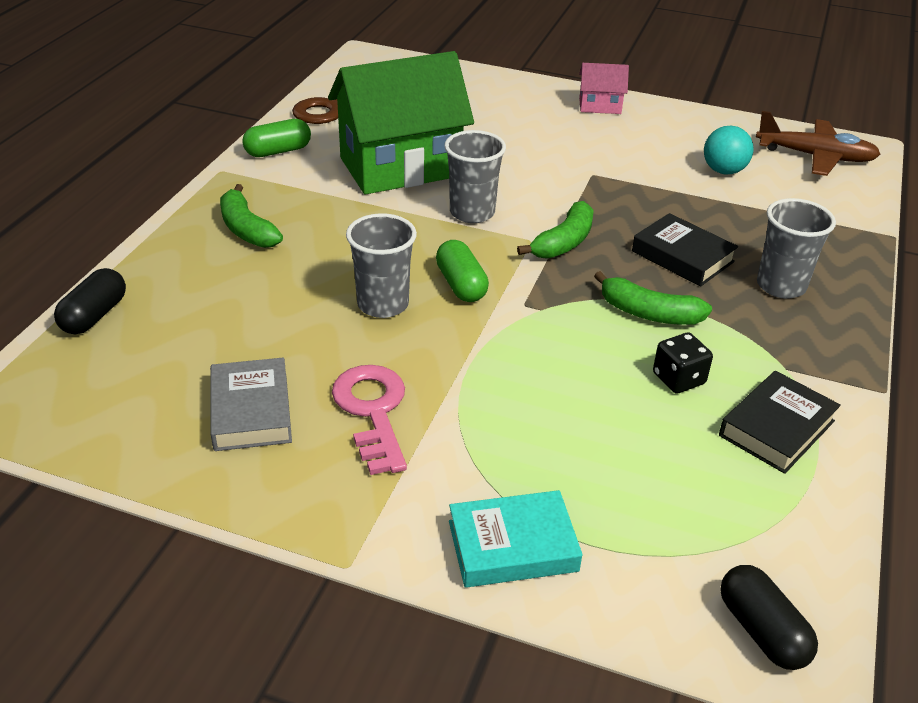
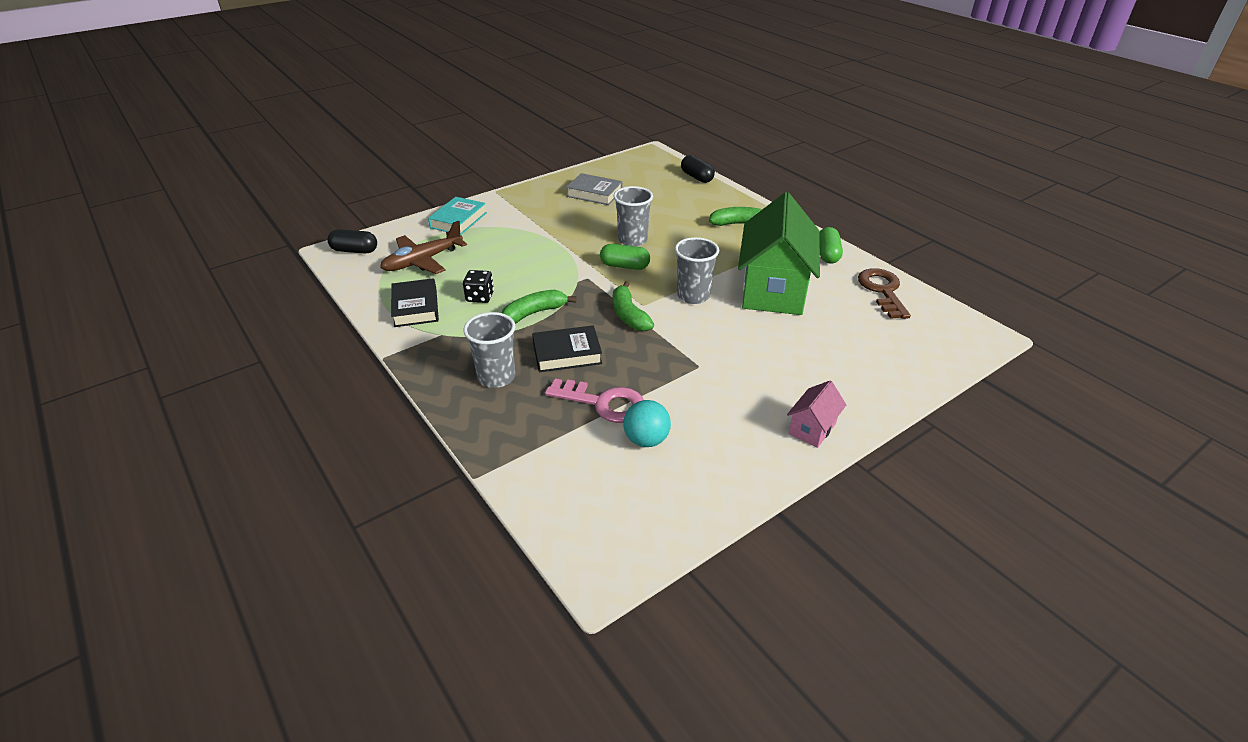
camera: 125 degrees right, 0 degrees up
(373, 411) = (562, 216): pink key -> pink key (603, 403)
(816, 157) = (617, 521): brown plane -> brown plane (422, 261)

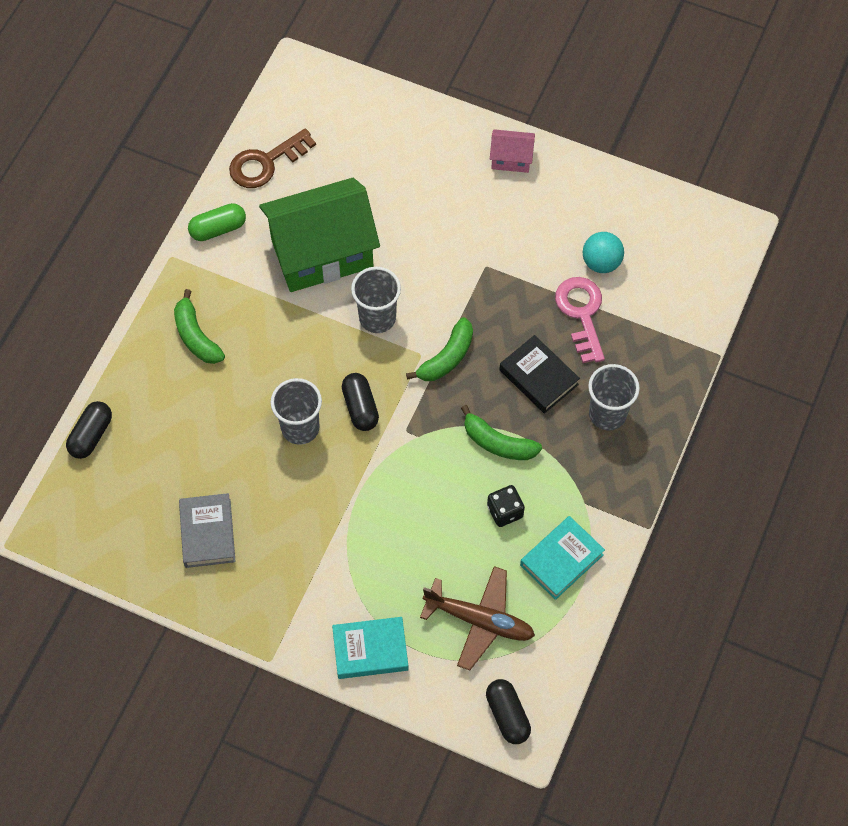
camera: 120 degrees left, 25 degrees up
(415, 307) = (561, 560): black book -> turquoise book
(624, 266) = (360, 407): green capsule -> black capsule

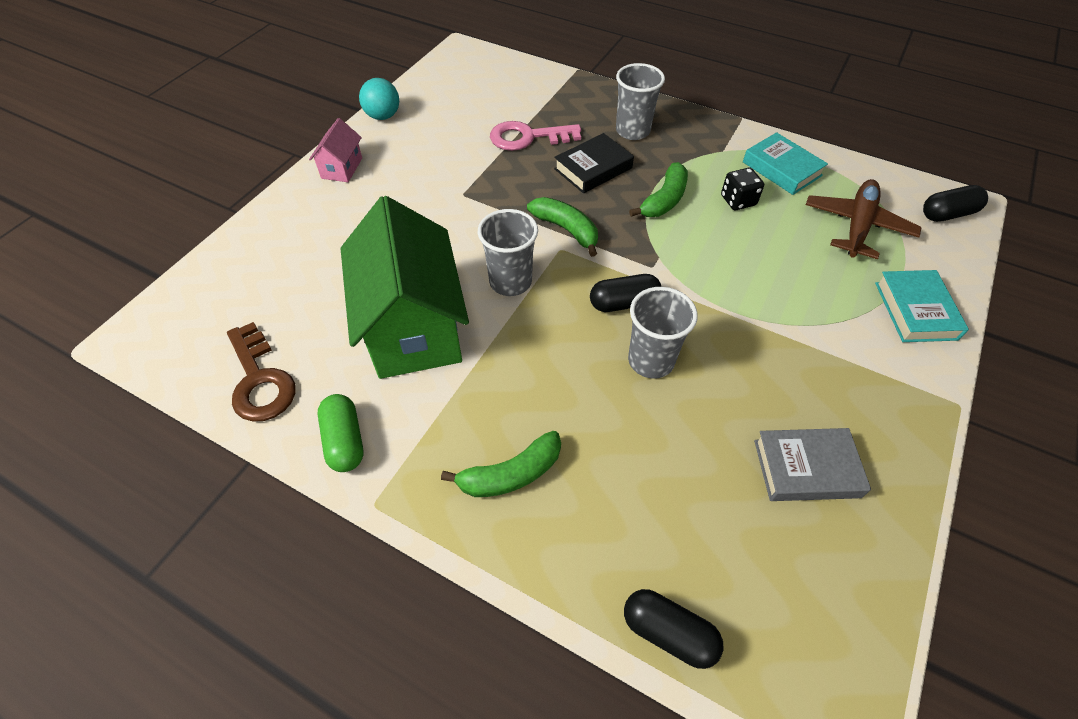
camera: 85 degrees left, 10 degrees down
(601, 262) = (476, 122): turquoise ball -> turquoise ball (383, 116)

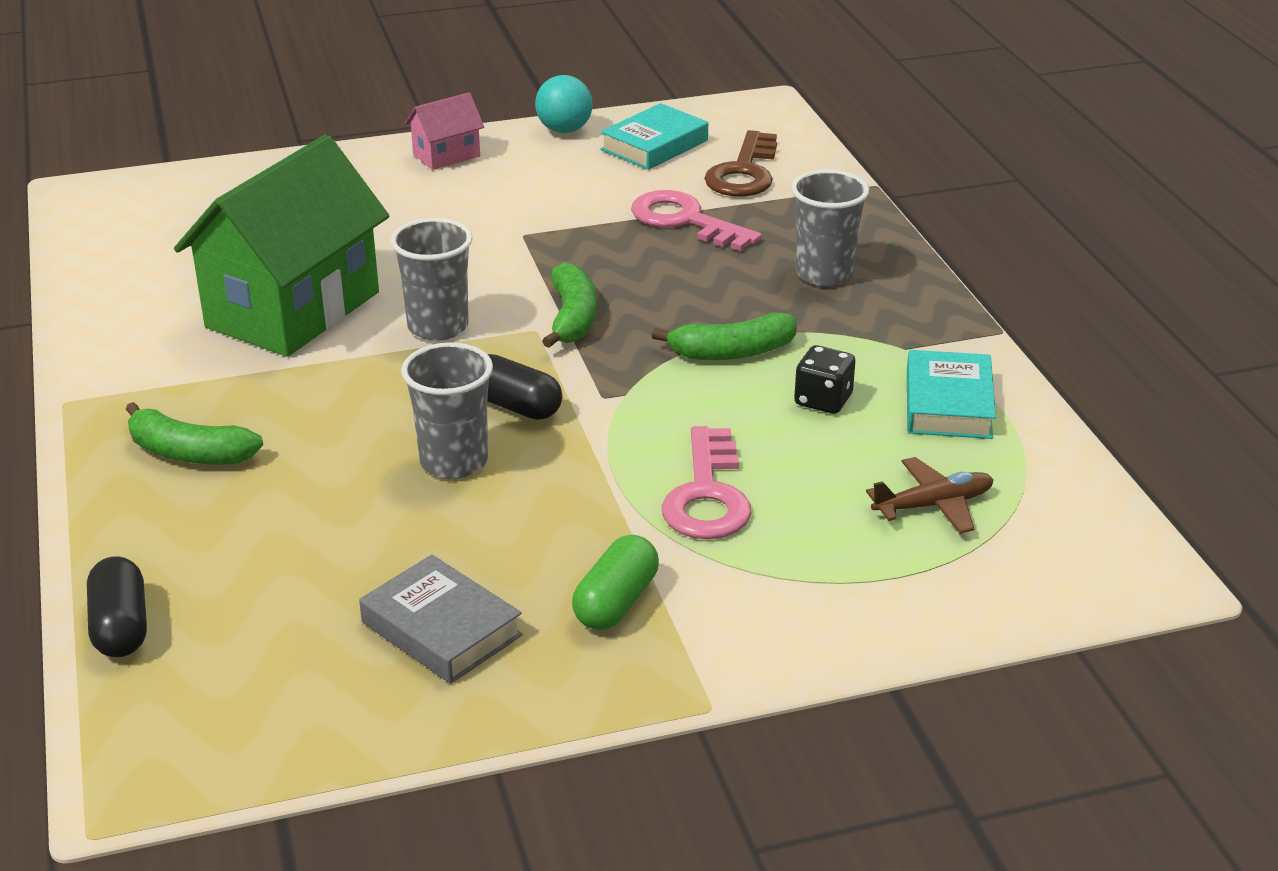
camera: 45 degrees right, 20 degrees down
(260, 380) = (120, 274): brown key -> brown key (744, 172)
(345, 440) = (112, 350): green capsule -> green capsule (616, 602)
(593, 168) = (705, 283): black book -> none
(779, 289) = (707, 495): none -> pink key
(857, 225) = (933, 505): brown plane -> brown plane, size x0.66
(915, 311) = (836, 612): turquoise book -> turquoise book (654, 145)
(947, 214) = (1097, 569): black capsule -> none

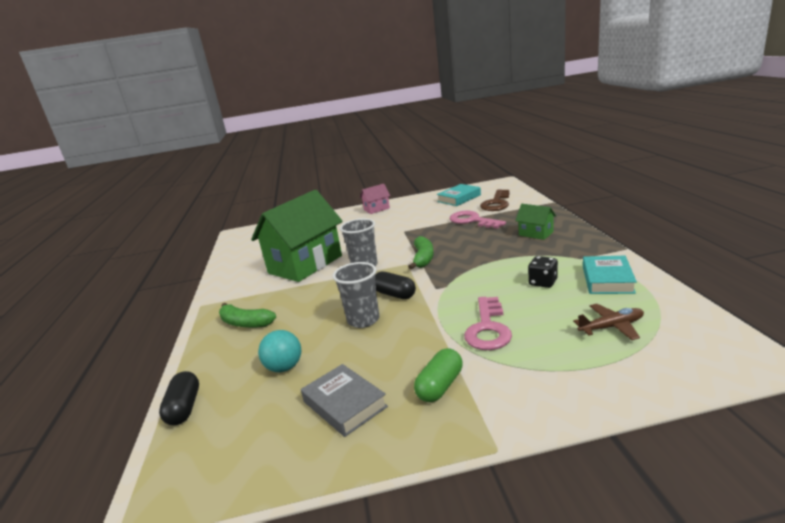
camera: 10 degrees right, 10 degrees down
(564, 130) = (423, 197): turquoise ball -> turquoise ball (284, 367)
(732, 352) = (496, 266): green banana -> none
(824, 274) = (536, 234): grey cup -> green house

